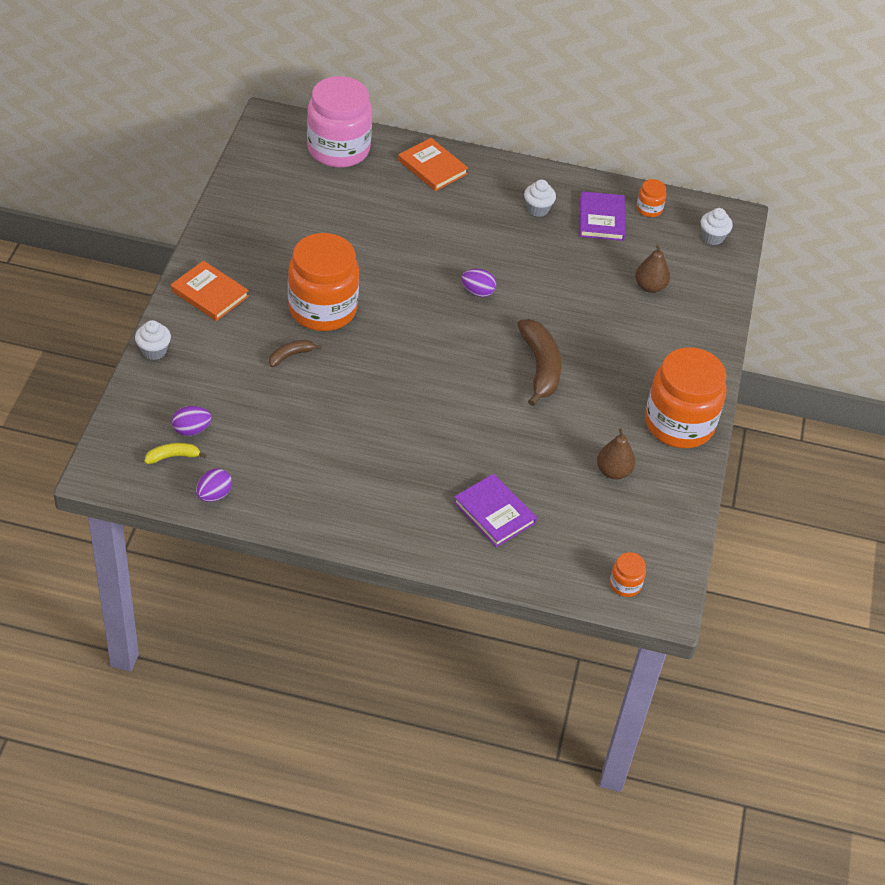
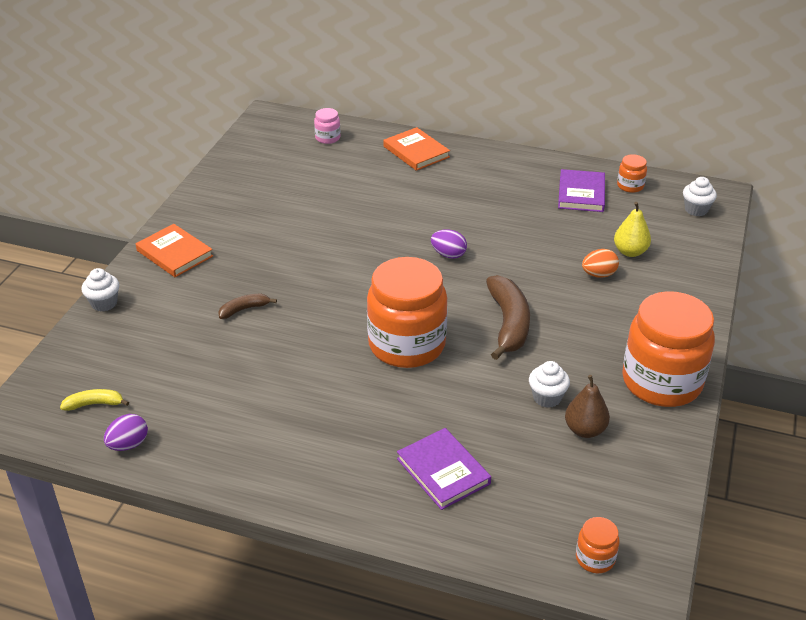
camera: 10 degrees right, 10 degrees down
(191, 430) = (122, 378): purple egg -> none
(322, 309) = (286, 268): orange jar -> orange jar (407, 345)
(338, 149) = (327, 138): pink jar -> pink jar, size x0.42
(537, 209) = (517, 185): white cupcake -> white cupcake (547, 398)
(621, 312) = (598, 274): none -> orange egg
(650, 287) = (630, 252): brown pear -> yellow pear

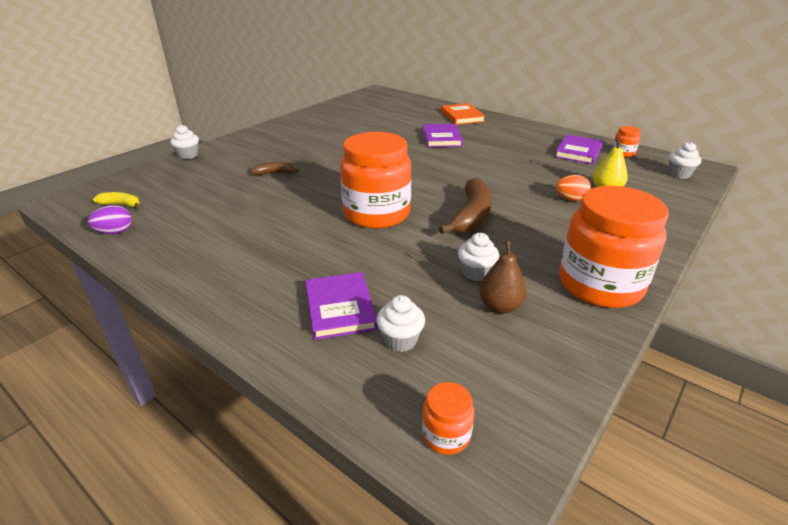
camera: 20 degrees right, 5 degrees down
(174, 253) = (257, 139): orange book -> none
(327, 138) = (405, 103): pink jar -> none
(412, 201) = (441, 138): none -> purple book
(448, 254) = (449, 168): purple egg -> none
(516, 488) = (400, 340): none -> white cupcake

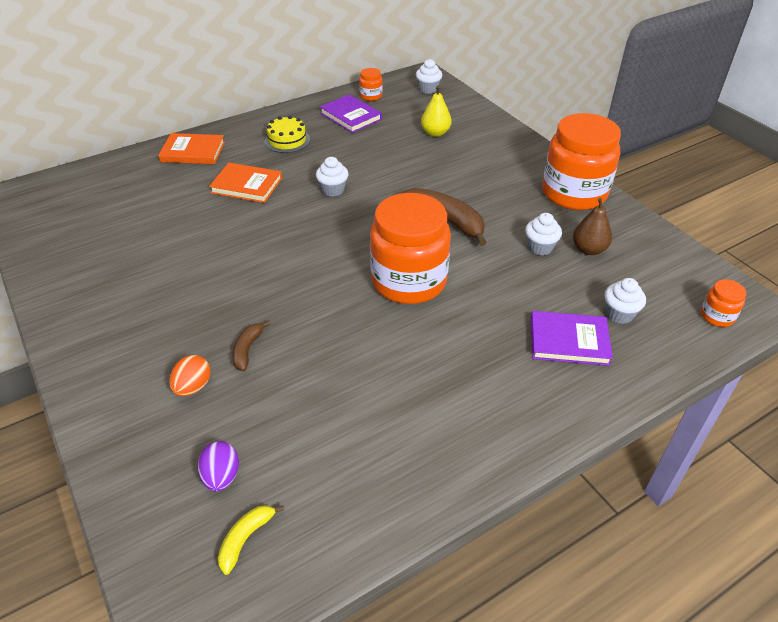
camera: 70 degrees left, 10 degrees up
(115, 232) = (336, 540): purple egg -> purple egg (221, 476)
(188, 155) = (102, 448): white cupcake -> white cupcake (333, 190)
(441, 138) = (247, 185): purple book -> orange book
(512, 138) = (287, 140): none -> yellow cake
(570, 199) = (441, 157): orange egg -> orange egg (193, 387)

